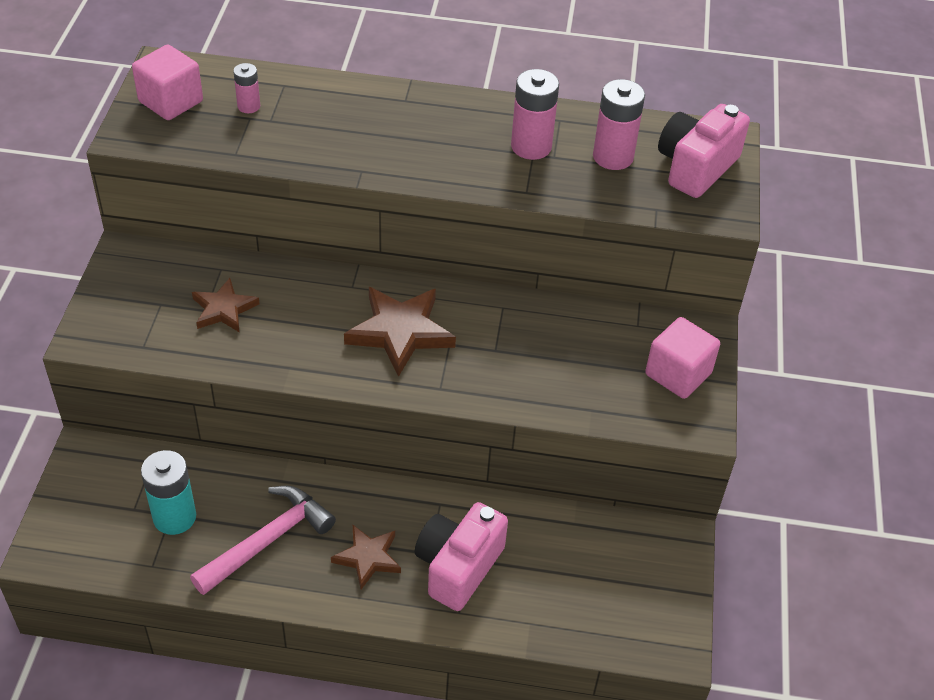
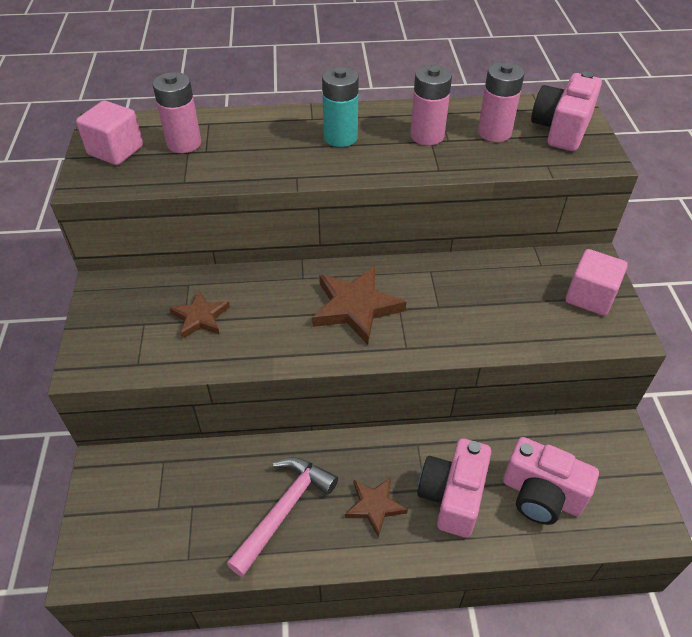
camera: 10 degrees left, 0 degrees up
(174, 517) = (196, 507): turquoise battery -> turquoise battery (340, 137)
(249, 106) = (184, 143): pink battery -> pink battery, size x1.77
(559, 587) = (541, 495): none -> pink camera

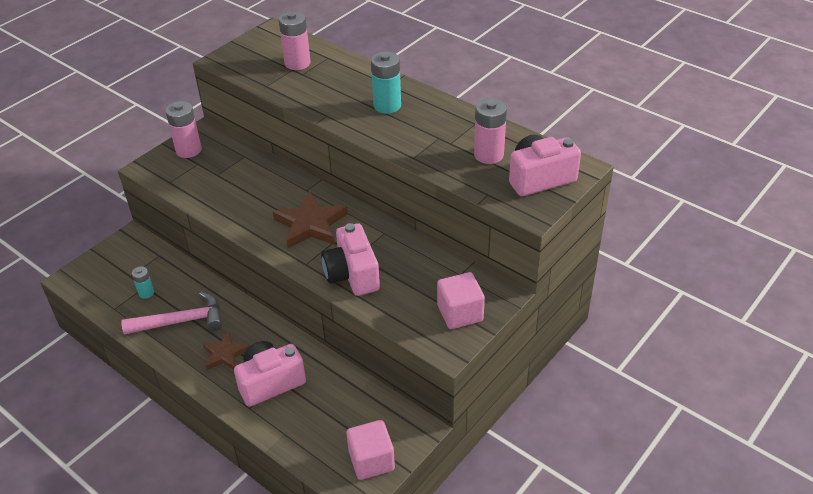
camera: 45 degrees right, 5 degrees down
(116, 150) = (258, 49): pink cube -> pink cube (371, 460)
(200, 317) = (227, 178): brown star -> none
(203, 512) = (146, 293): none -> turquoise battery
(427, 136) = (441, 133): pink battery -> pink battery (188, 150)
(541, 495) = (319, 421): pink camera -> pink camera (352, 274)

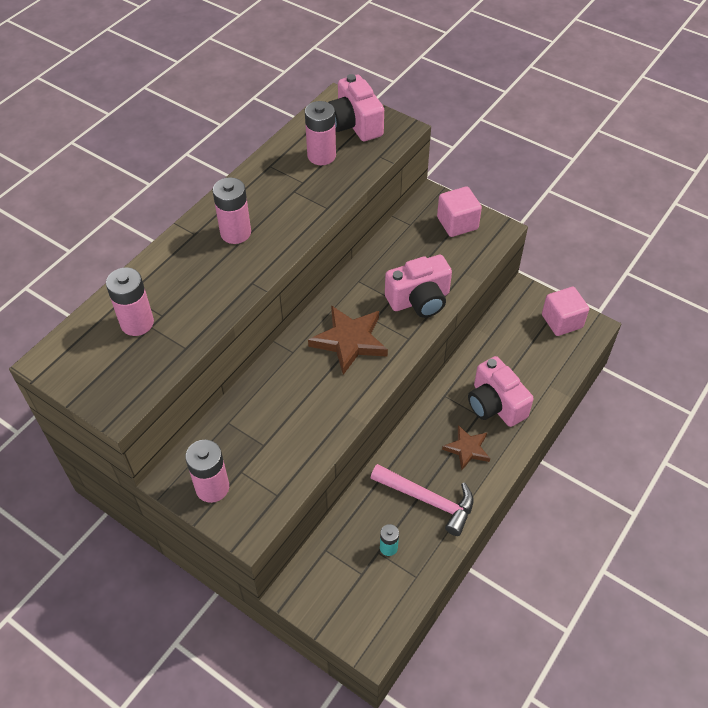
camera: 95 degrees left, 10 degrees up
(181, 321) = (428, 500): pink hammer -> pink hammer turned 135 degrees clockwise
(387, 106) = (235, 233): turquoise battery -> pink battery

